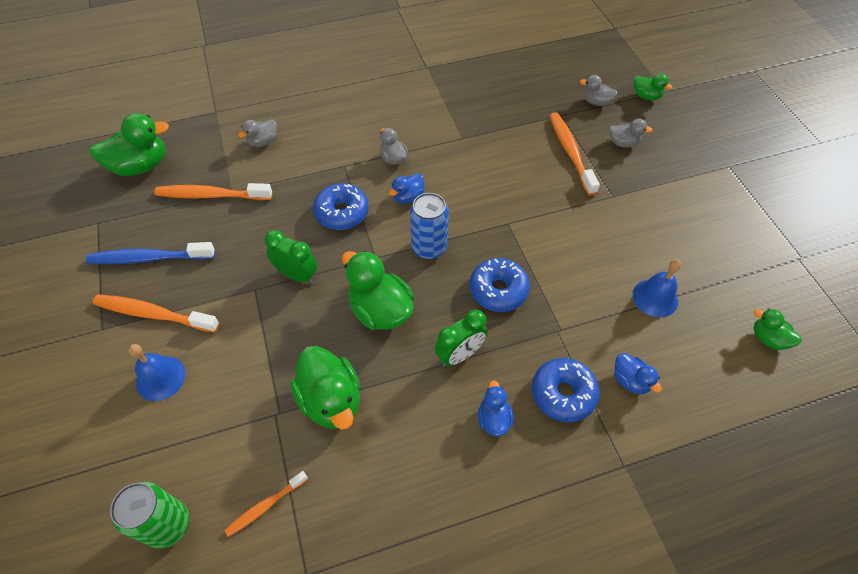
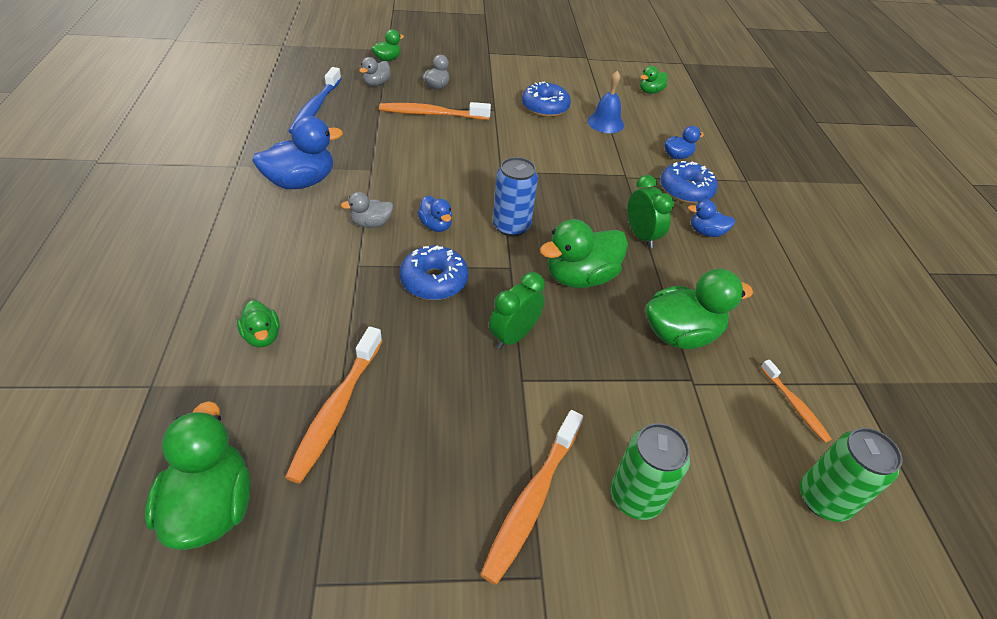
camera: 80 degrees left, 10 degrees down
(149, 258) = (426, 502): blue toothbrush -> blue toothbrush (315, 108)
(160, 378) = (636, 497): blue bell -> green can
(263, 142) = (262, 336): grey duck -> green duck
(425, 105) = (301, 182): none -> blue duck
(498, 290) = (576, 196): blue donut -> blue donut (545, 107)

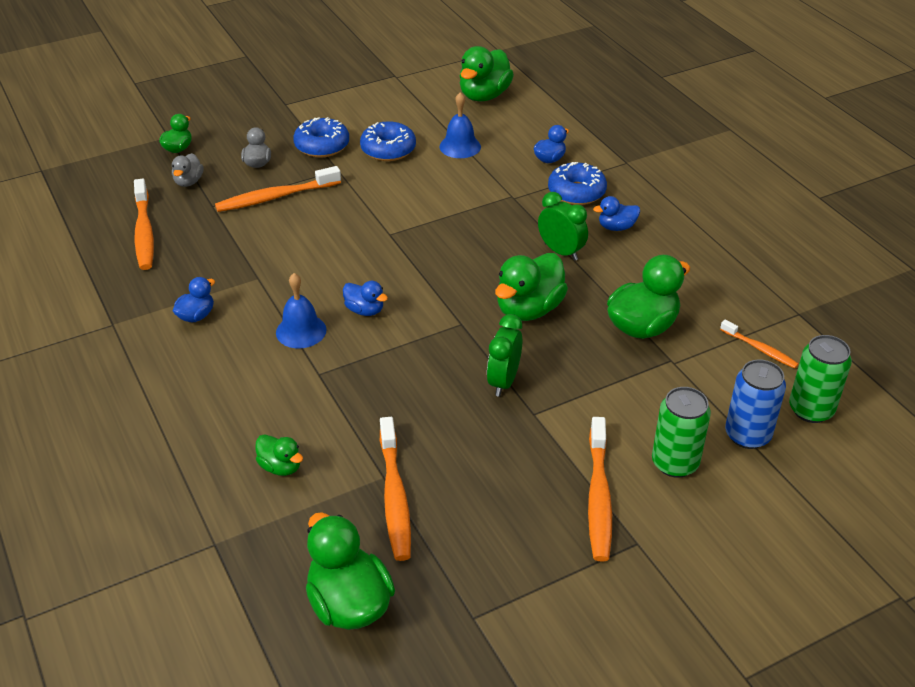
camera: 20 degrees left, 5 degrees down
(301, 182) = (196, 316): blue duck -> blue duck, size x0.54
(315, 108) = (144, 232): blue toothbrush -> orange toothbrush
(371, 223) = (301, 331): grey duck -> blue bell
(434, 281) = (400, 361): blue donut -> blue donut (322, 146)
(511, 226) = (436, 285): blue can -> blue can (747, 435)
(650, 91) = (484, 95): green duck -> green duck, size x1.86

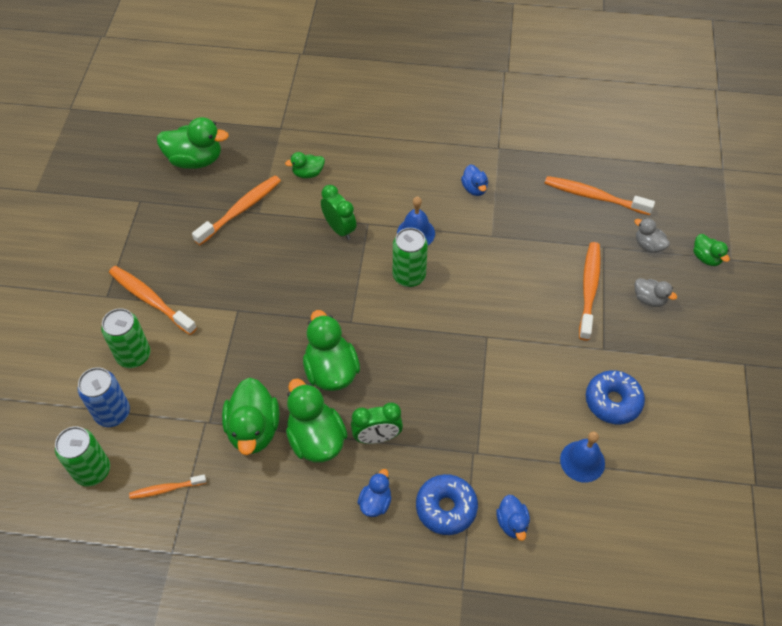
camera: 125 degrees right, 15 degrees up
(322, 146) = (650, 356): blue donut -> none
(365, 310) = (409, 276): blue duck -> green can
(394, 497) = (241, 210): orange toothbrush -> orange toothbrush turned 105 degrees clockwise
(484, 95) = (666, 543): green duck -> green duck (316, 439)
(503, 381) = (277, 311): green clock -> green clock (339, 229)

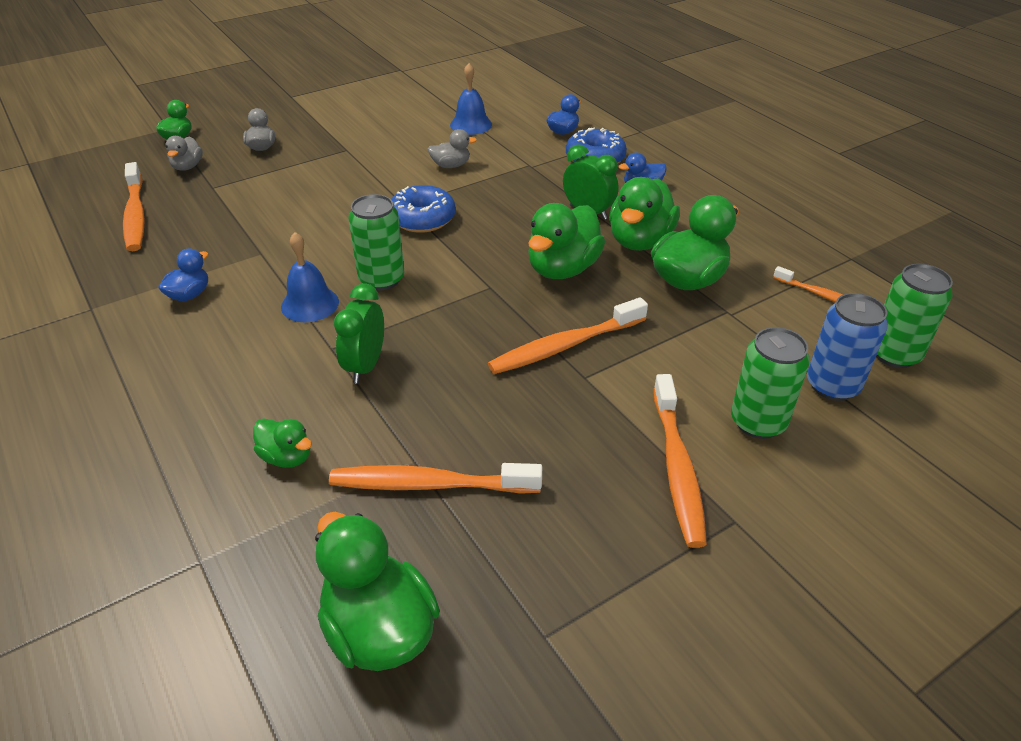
camera: 130 degrees left, 15 degrees down
(520, 399) = (451, 165): none -> grey duck
(589, 289) = (280, 176): orange toothbrush -> orange toothbrush (564, 346)
(613, 401) = (398, 130): blue donut -> blue donut (422, 219)

